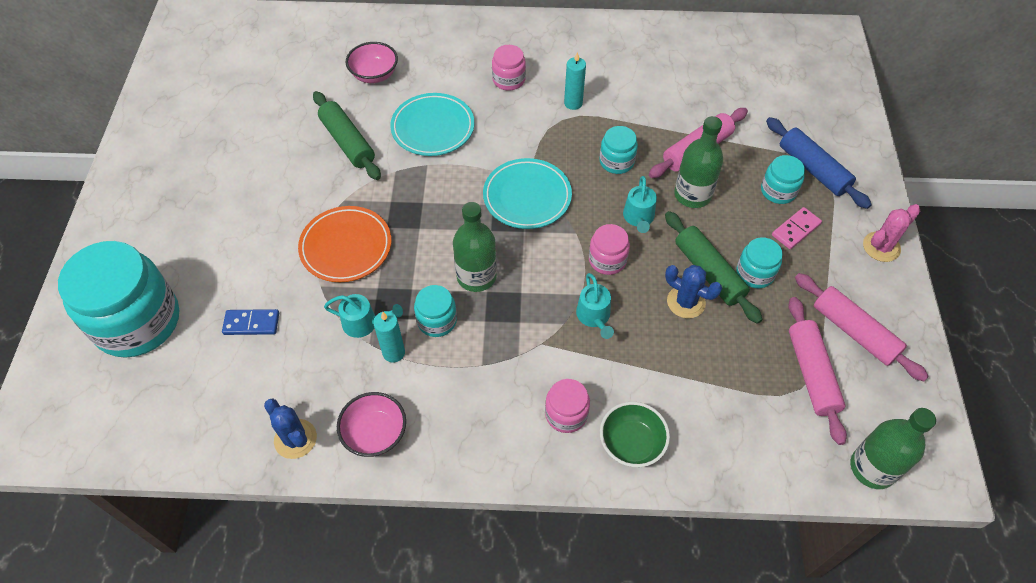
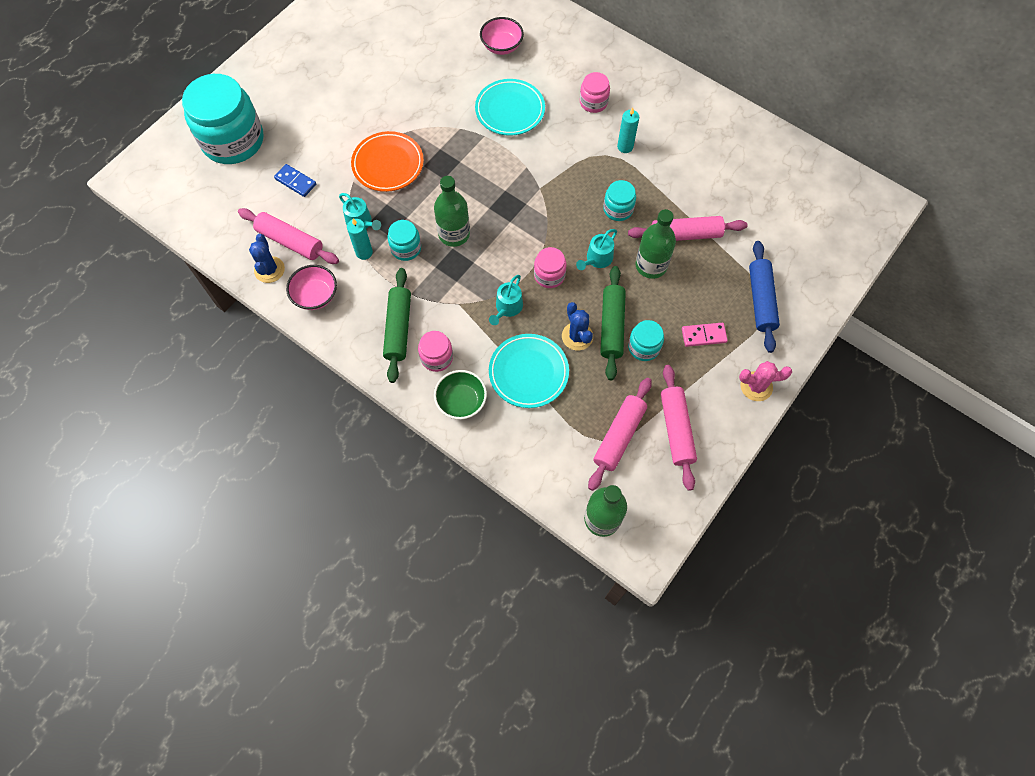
camera: 35 degrees right, 10 degrees up
(296, 392) = (290, 241): none -> pink rolling pin
(347, 142) = (445, 89): green rolling pin -> green rolling pin (398, 328)
(527, 197) = (533, 198): turquoise plate -> turquoise plate (528, 372)
(778, 191) = (718, 300): turquoise jar -> none

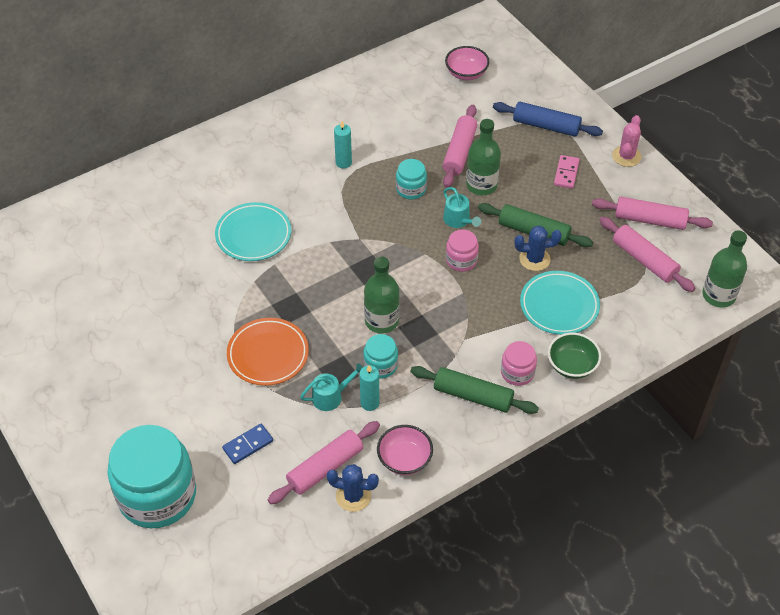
camera: 70 degrees left, 15 degrees down
(502, 46) = (168, 218): pink bowl -> pink bowl (466, 73)
(507, 308) = (484, 302): turquoise watering can -> none
(593, 102) = (279, 169): pink jar -> none
(644, 347) = (563, 216): turquoise jar -> none

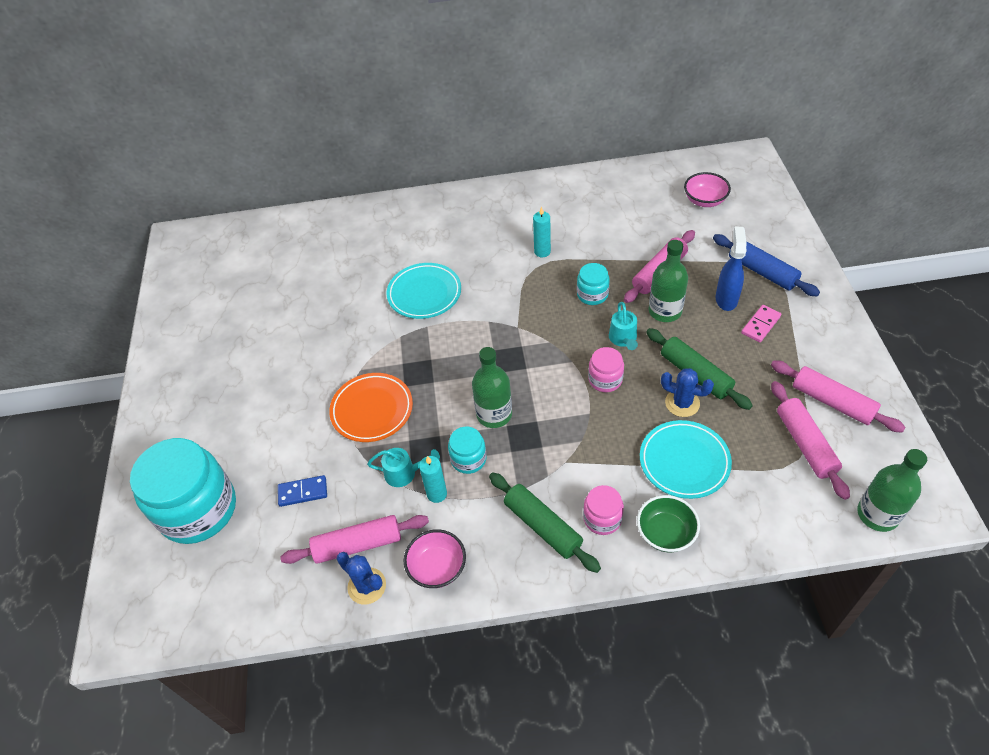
camera: 30 degrees right, 0 degrees up
(528, 159) = (726, 299): none -> blue spray bottle
(626, 156) = (836, 326): pink cactus -> none

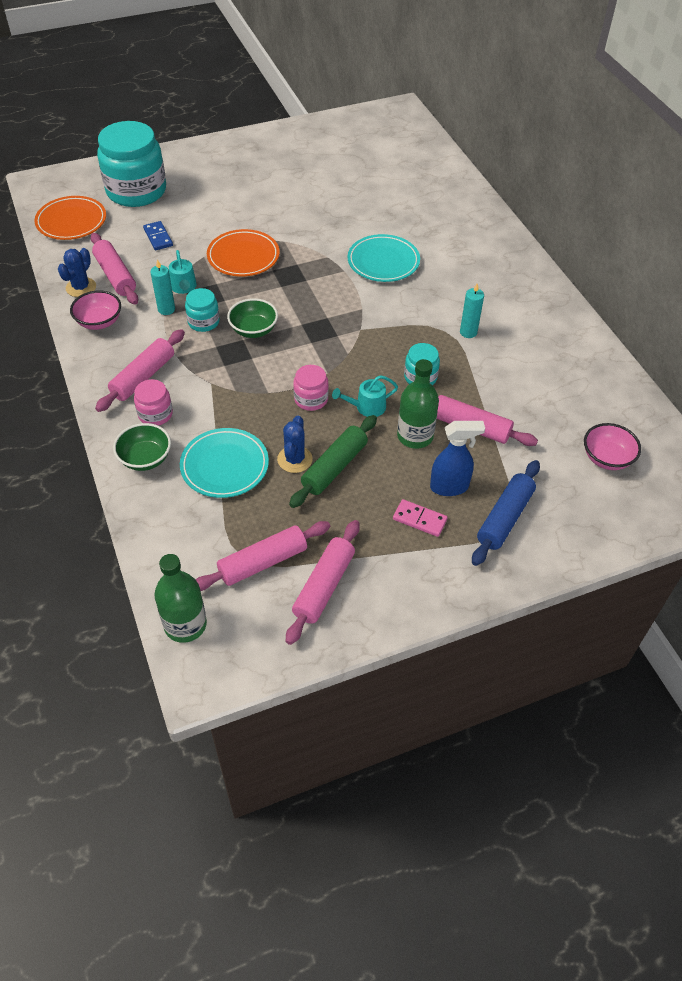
camera: 70 degrees right, 0 degrees up
(228, 592) = (71, 222): none -> orange plate
(494, 414) = (253, 330): green bottle -> green bowl
(542, 526) = (143, 377): green rolling pin -> pink rolling pin

